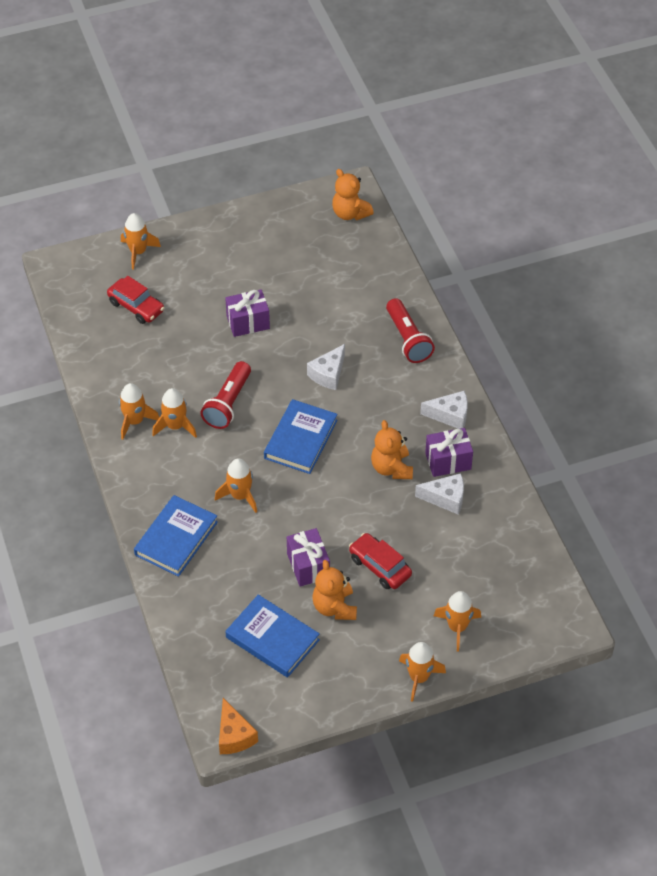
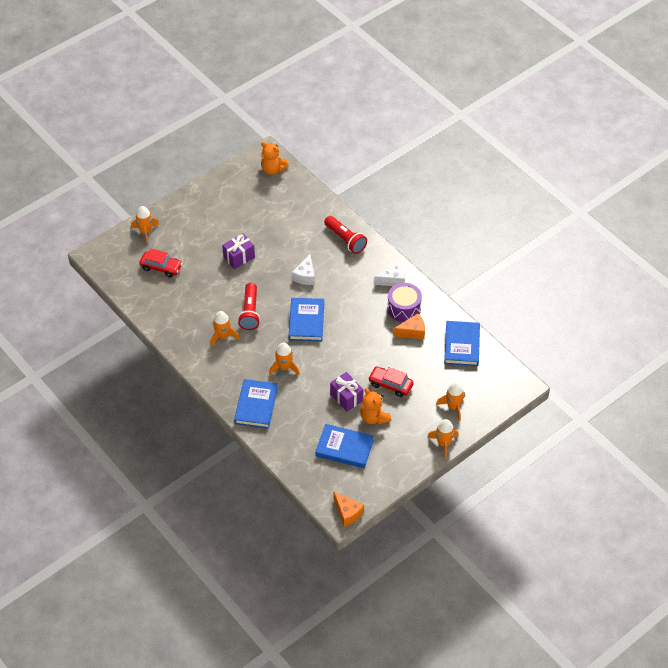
camera: 20 degrees left, 0 degrees up
(135, 421) = (195, 340): orange rocket -> none
(391, 468) = (371, 323): orange teddy bear -> none
(445, 498) = (412, 331): white cheese -> orange cheese
(448, 461) = (404, 308): purple gift -> purple drum
(509, 540) = (462, 345): none -> blue book

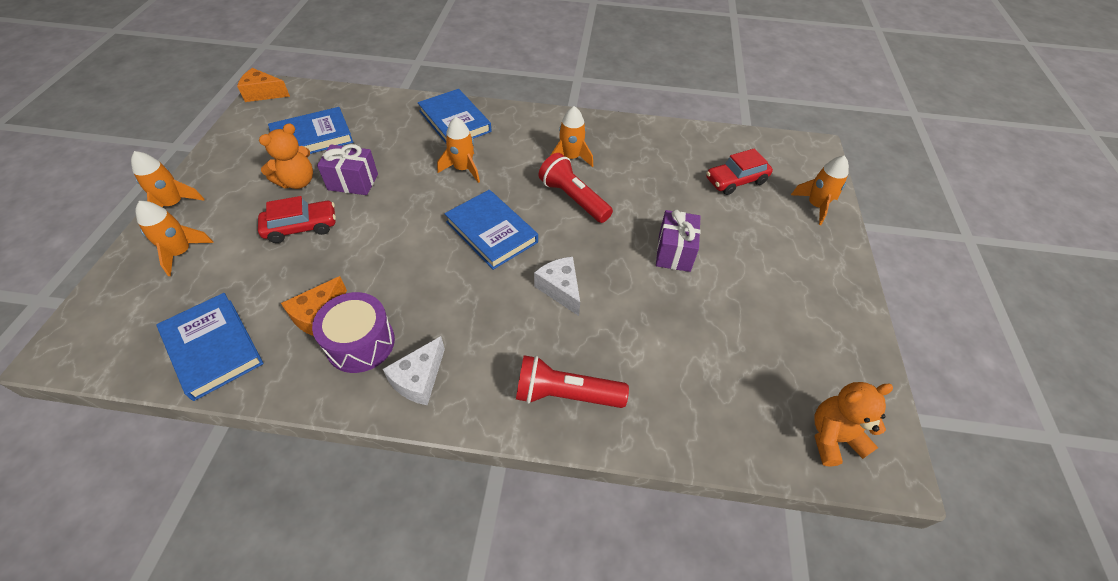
camera: 135 degrees right, 0 degrees up
(374, 417) = (297, 182): orange teddy bear -> orange teddy bear turned 120 degrees clockwise

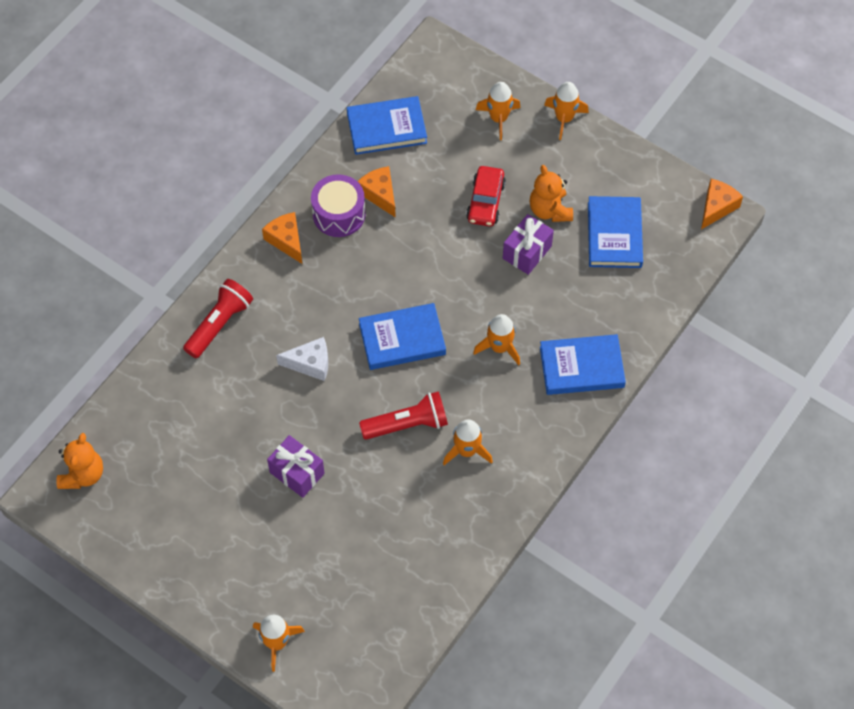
camera: 120 degrees right, 10 degrees up
(419, 379) = (286, 240): white cheese -> orange cheese
(736, 181) = (351, 590): red car -> none

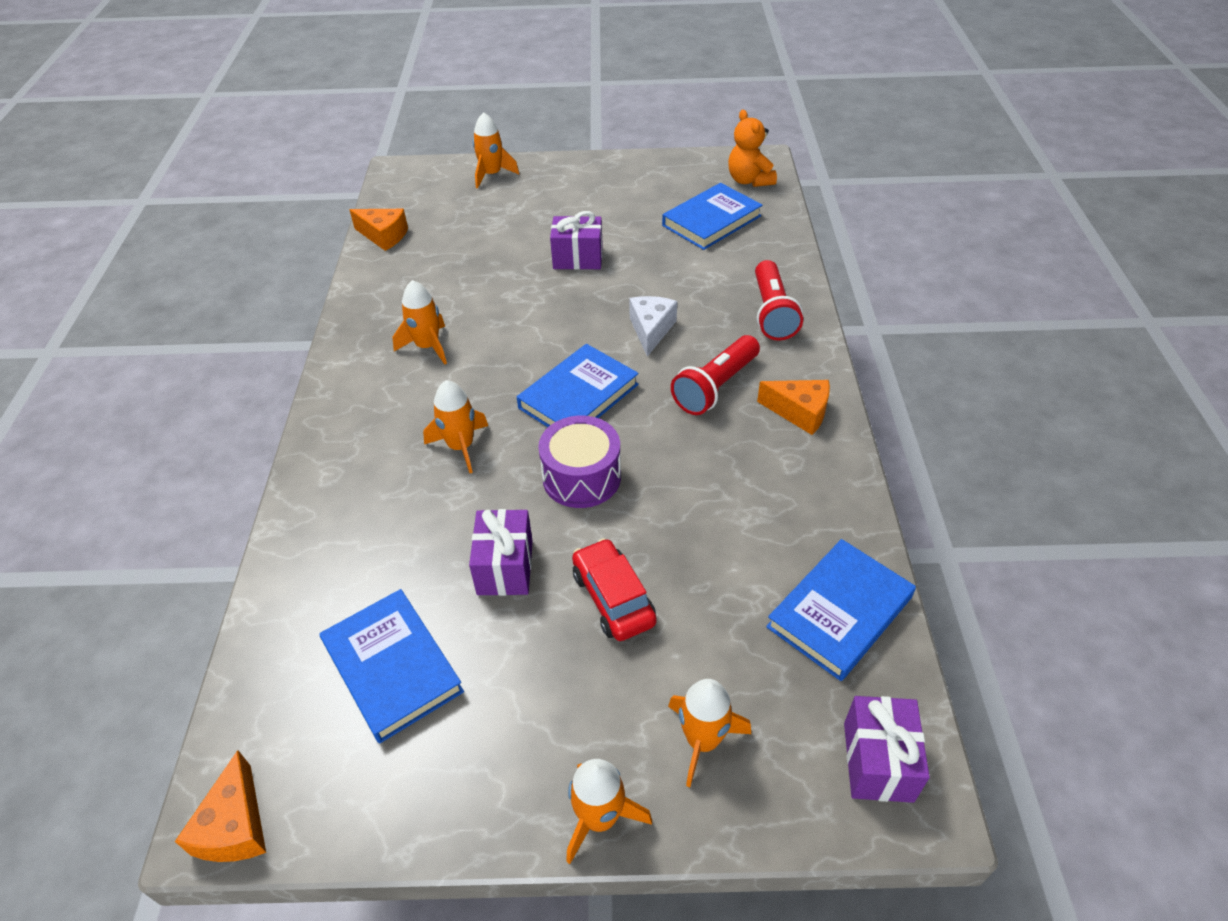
camera: 145 degrees right, 15 degrees down
(310, 363) = (651, 330): white cheese -> white cheese turned 135 degrees clockwise
(339, 214) = (776, 471): purple drum -> purple drum (581, 477)
(379, 194) = (755, 522): orange cheese -> orange cheese (384, 236)
(408, 424) = (506, 336): red flashlight -> red flashlight (715, 387)
(435, 68) = (878, 761): none -> purple gift
(550, 210) = (514, 643): orange teddy bear -> none
(581, 367) = (344, 480): blue book -> blue book (711, 221)

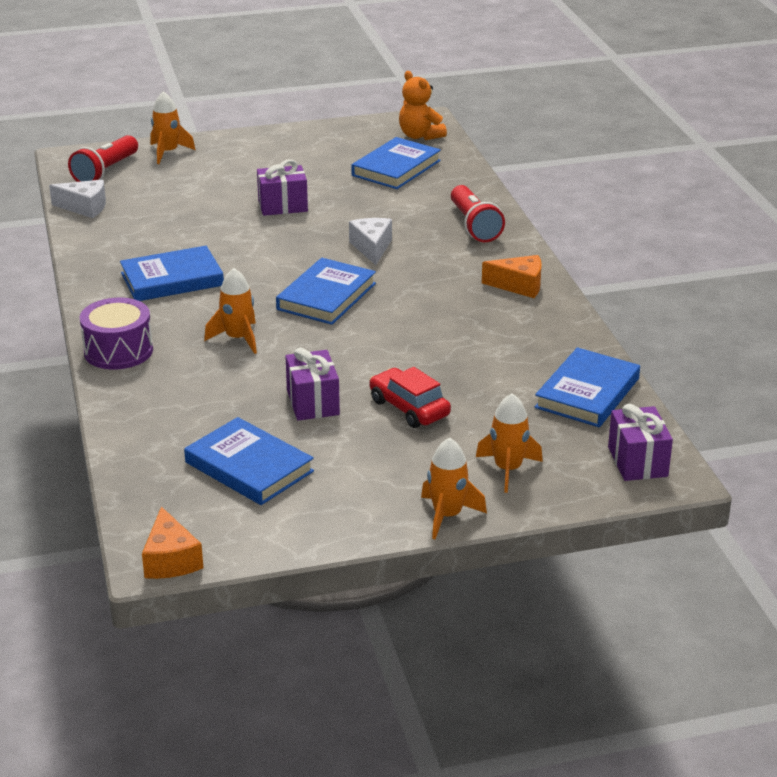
camera: 15 degrees left, 15 degrees down
(384, 236) = (85, 207): orange cheese -> white cheese
(427, 346) = (172, 279): orange rocket -> blue book
(581, 477) = (352, 344): purple drum -> purple drum (118, 351)
(715, 387) = (443, 278): red flashlight -> red flashlight (105, 172)

